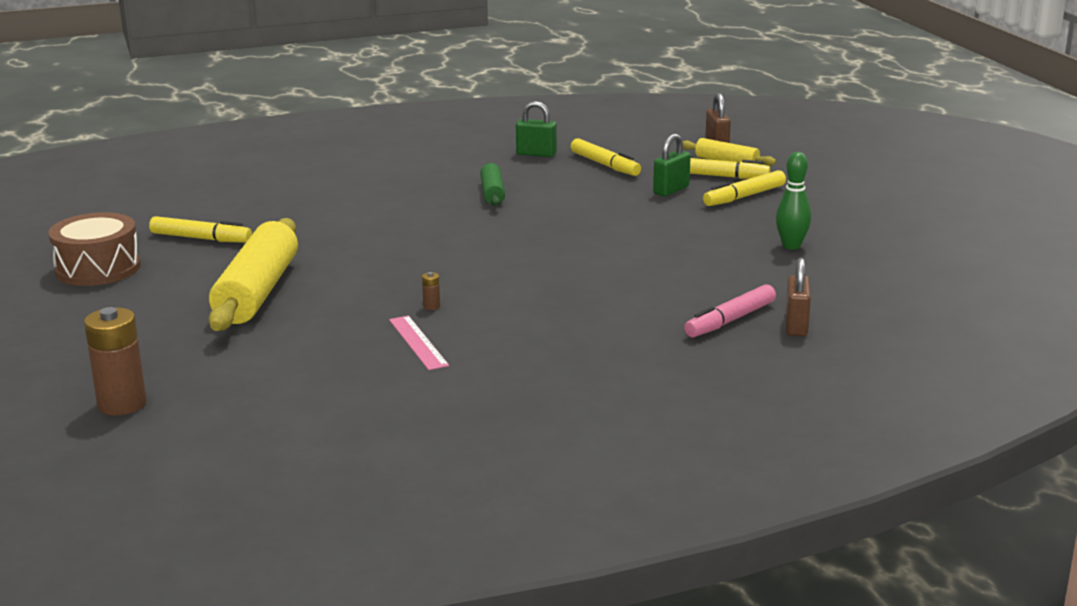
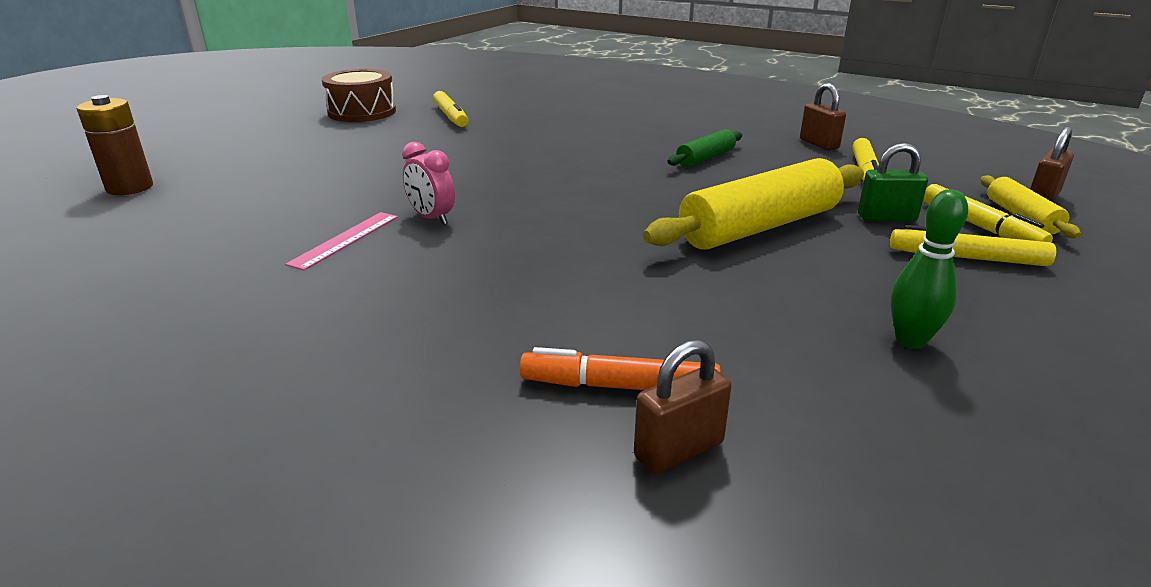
camera: 50 degrees right, 5 degrees up
(257, 292) = (380, 158): yellow rolling pin -> yellow rolling pin (760, 227)
(431, 306) = (431, 218): brown battery -> pink clock
(536, 154) = (819, 144): green padlock -> brown padlock
(730, 320) = (619, 386): pink marker -> orange marker

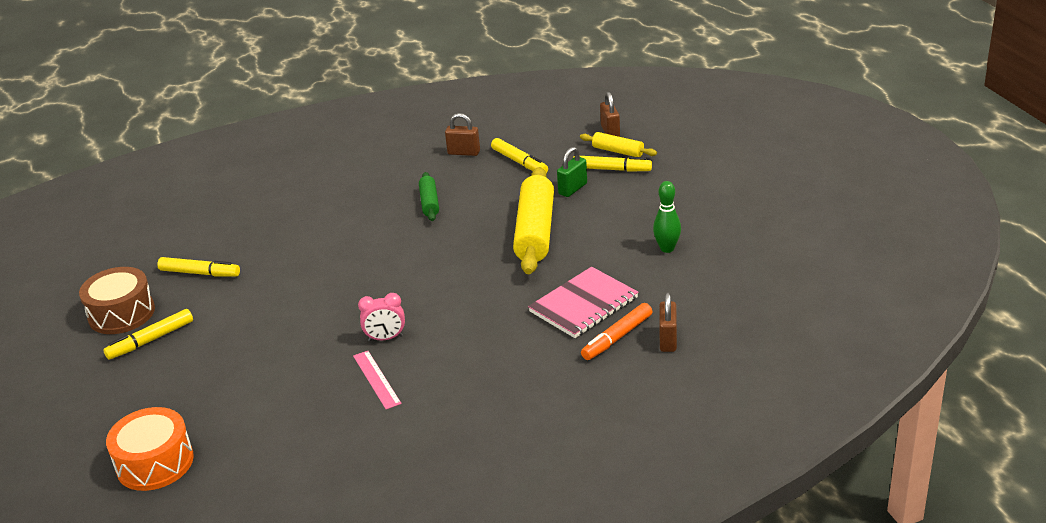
camera: 50 degrees left, 5 degrees up
(130, 188) = (155, 463): brown battery -> orange drum
(661, 321) = (583, 305): none -> pink notebook
(967, 258) = (631, 192): yellow marker -> yellow marker (151, 340)

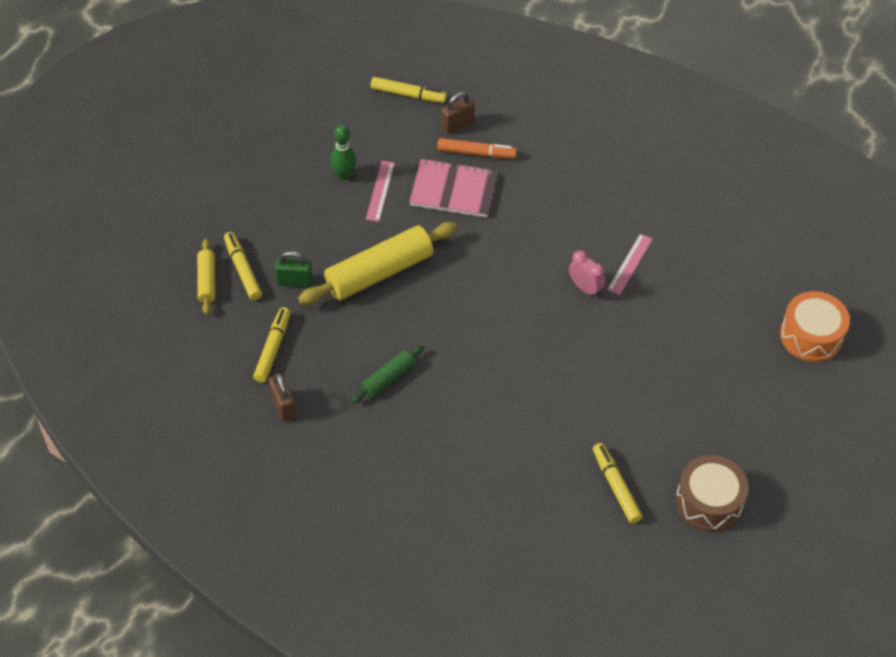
camera: 130 degrees left, 20 degrees up
(151, 340) = (716, 449): yellow marker -> yellow marker (408, 94)
(610, 132) = (172, 305): brown padlock -> none
(627, 262) = (380, 191): none -> pink ruler

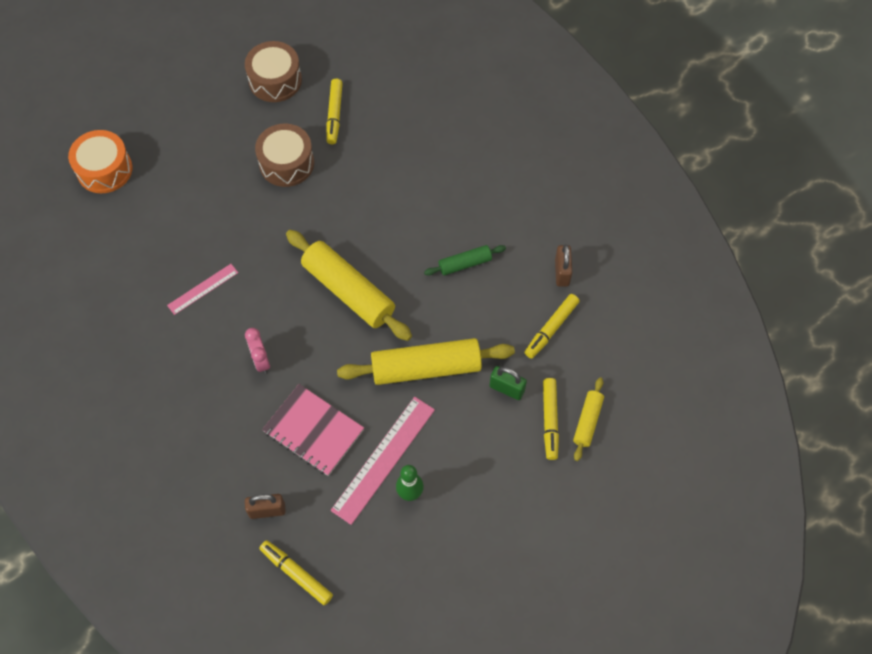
camera: 155 degrees left, 10 degrees up
(380, 191) = (383, 459): pink ruler -> pink ruler, size x1.77
(476, 153) = (268, 466): orange marker -> none
(490, 311) = (348, 291): none -> yellow rolling pin
(585, 288) = (255, 281): pink clock -> pink clock (261, 360)
(632, 412) = (286, 163): none -> brown drum

